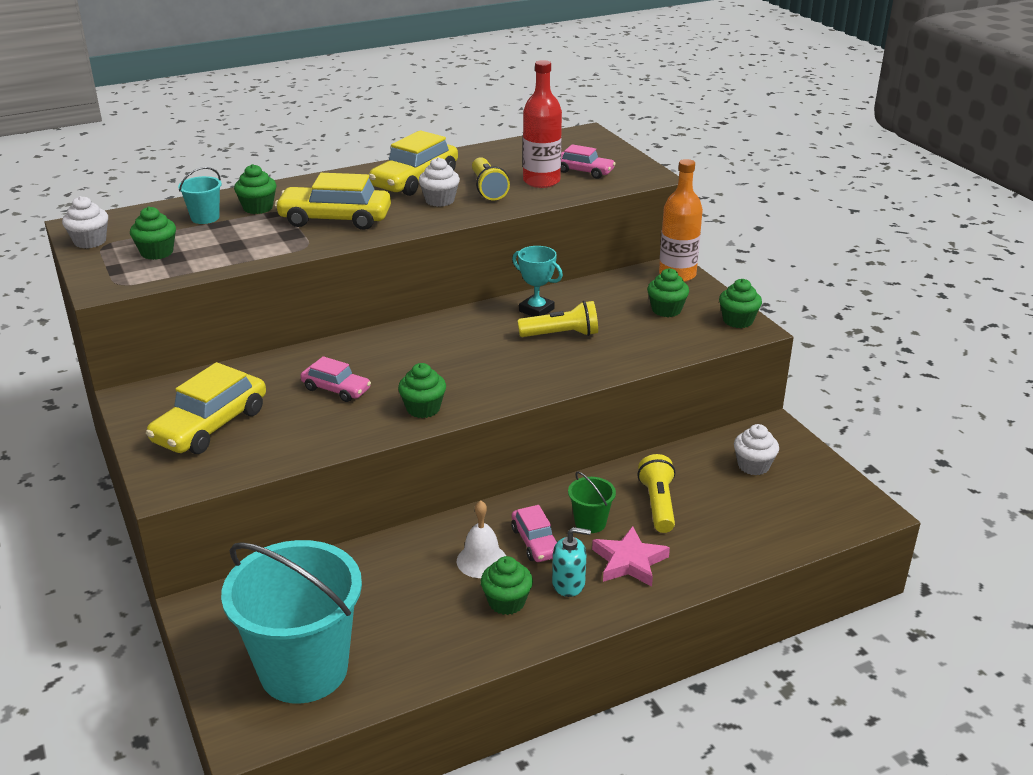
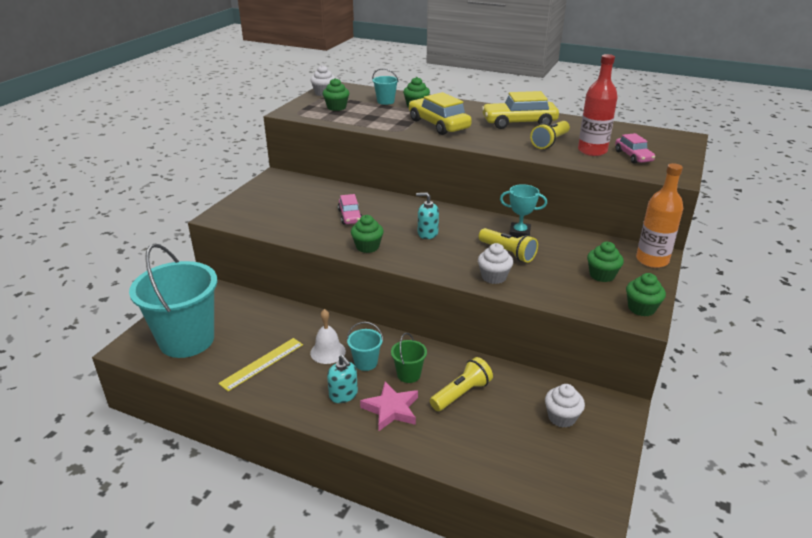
camera: 50 degrees right, 0 degrees up
(210, 425) = (277, 202): yellow car -> none
(438, 622) = (262, 363): none -> yellow ruler
(440, 200) = (510, 137): white cupcake -> white cupcake (494, 277)
(454, 359) = (427, 233): none -> turquoise soap dispenser
(506, 602) = (302, 379): green cupcake -> none
(535, 542) = (366, 363): pink car -> turquoise bucket
(536, 310) = (519, 233): turquoise trophy -> turquoise trophy turned 75 degrees counterclockwise

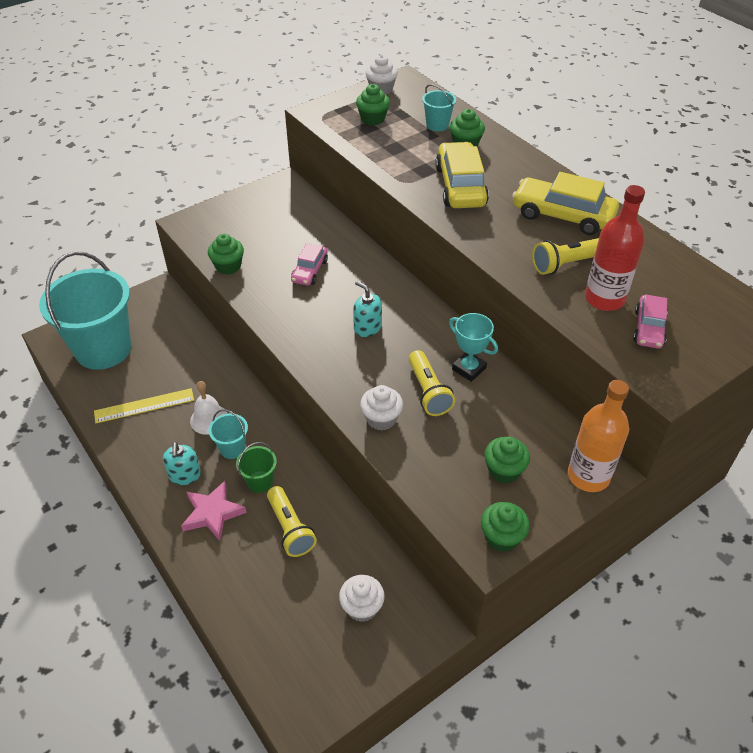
camera: 30 degrees right, 15 degrees up
(367, 247) = (291, 321): green cupcake -> green cupcake (228, 266)
(461, 393) = (290, 529): yellow flashlight -> yellow flashlight turned 75 degrees clockwise

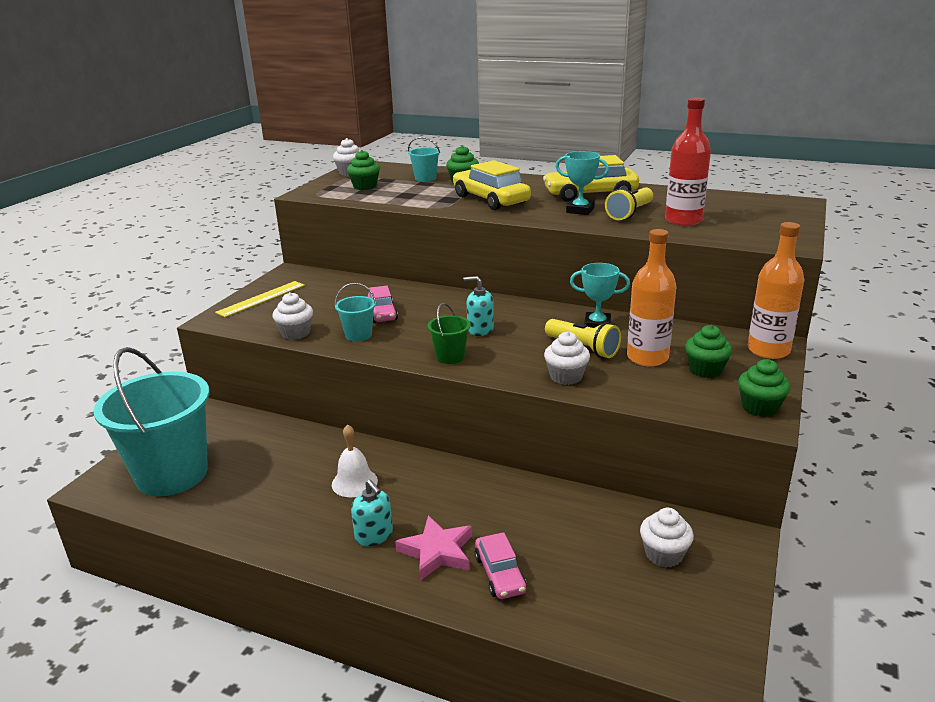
camera: 30 degrees left, 20 degrees down
(144, 405) = (268, 500): yellow ruler -> yellow ruler (261, 298)
(228, 266) = (295, 333): green cupcake -> white cupcake
(232, 448) = (404, 494): turquoise bucket -> turquoise bucket (358, 335)
(260, 482) = (460, 507): green bucket -> green bucket (450, 357)
(290, 529) = (530, 528): yellow flashlight -> none
(470, 430) = (647, 357): none -> orange bottle
(523, 239) = (580, 210): none -> turquoise trophy
(648, 328) = (735, 224): pink car -> pink car (499, 574)

